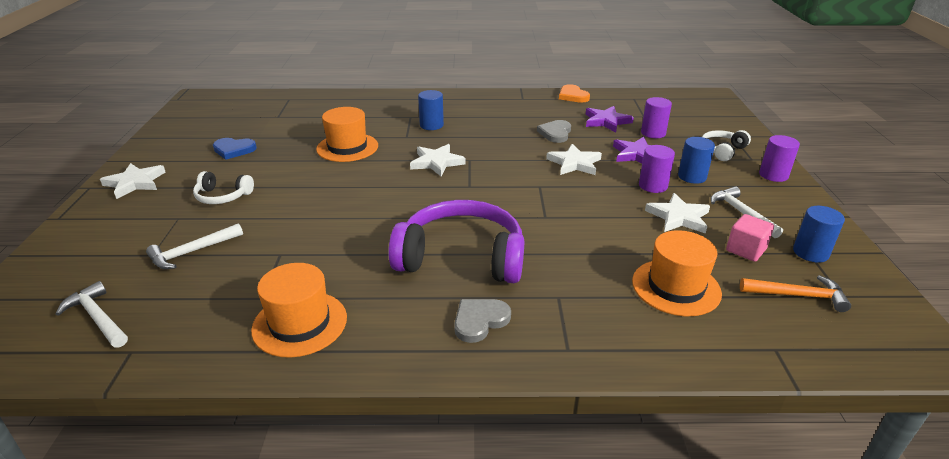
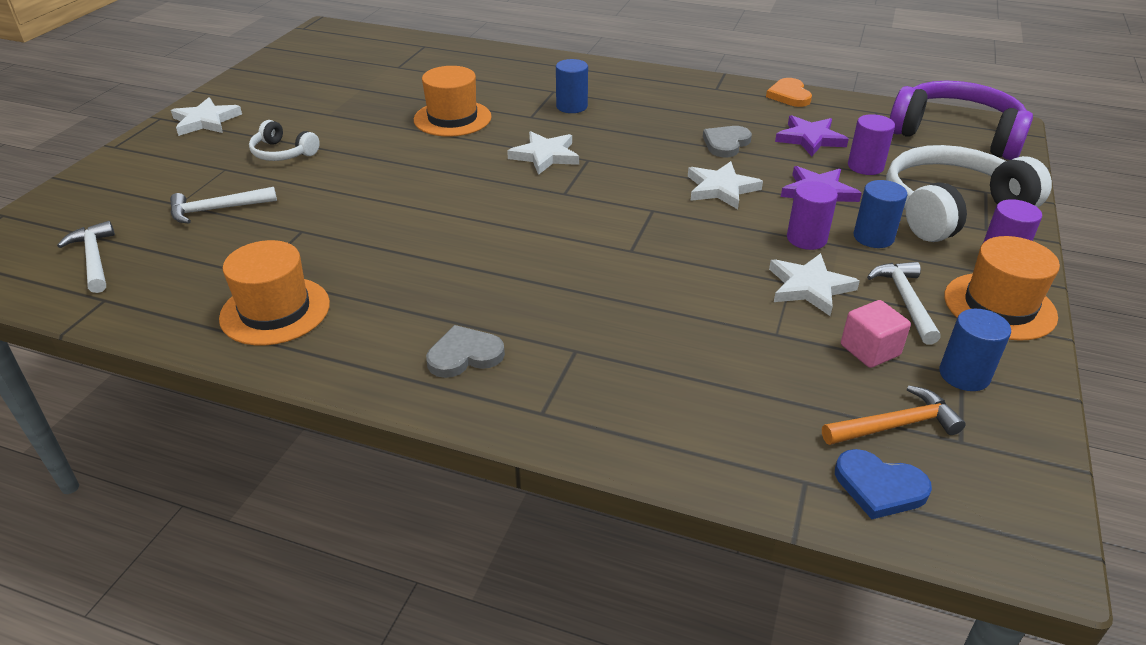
camera: 20 degrees right, 5 degrees up
(234, 150) = (326, 100): blue heart -> blue heart (879, 487)
(461, 257) = (494, 278): purple headphones -> purple headphones (956, 135)
(676, 287) = (733, 374): orange hat -> orange hat (999, 306)
(722, 150) = (950, 209): white headphones -> white headphones, size x2.05
(798, 295) = (895, 425): orange hammer -> orange hammer turned 45 degrees counterclockwise

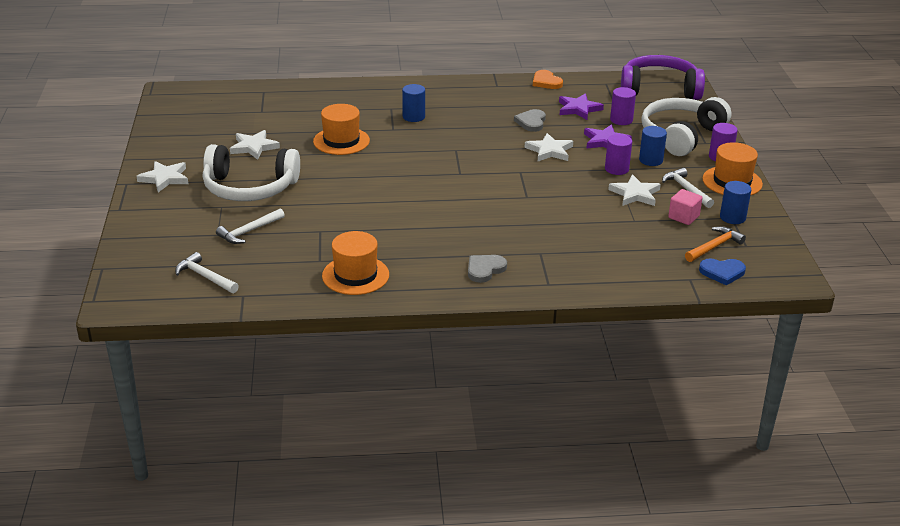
camera: 25 degrees left, 5 degrees down
(283, 153) = (249, 188): white headphones -> white headphones, size x2.05
(545, 156) = (427, 153): white star -> white star (254, 147)

